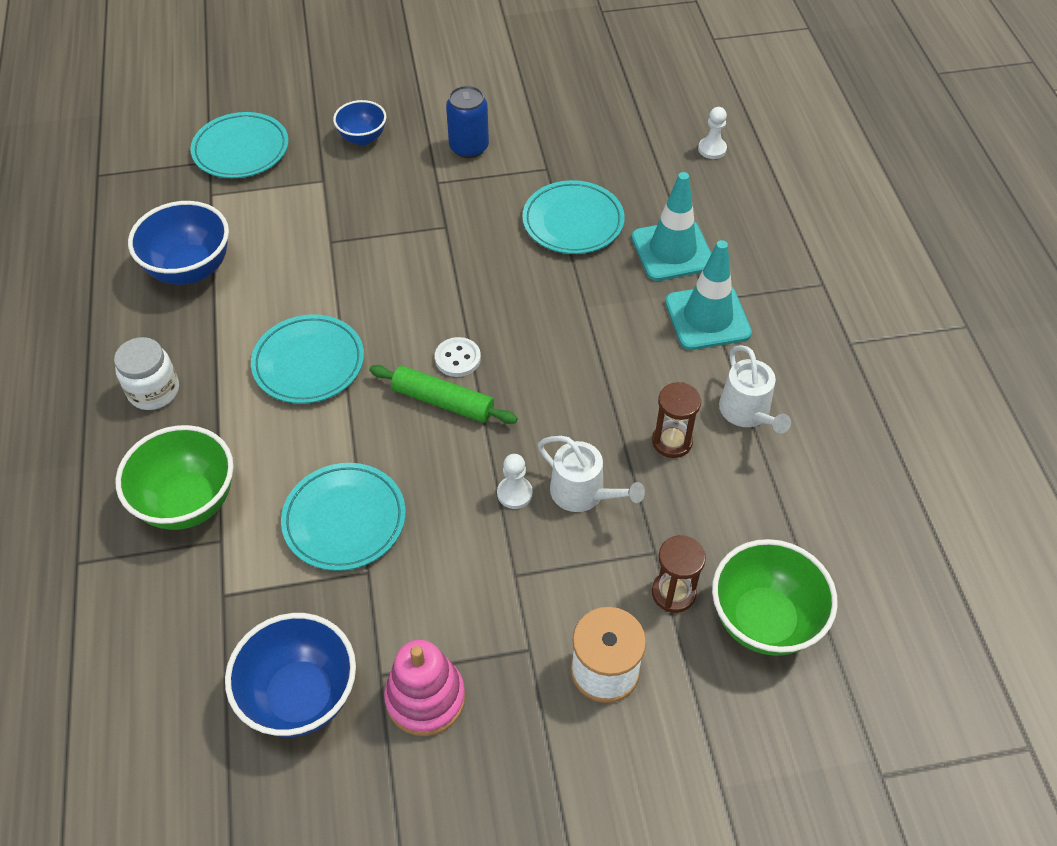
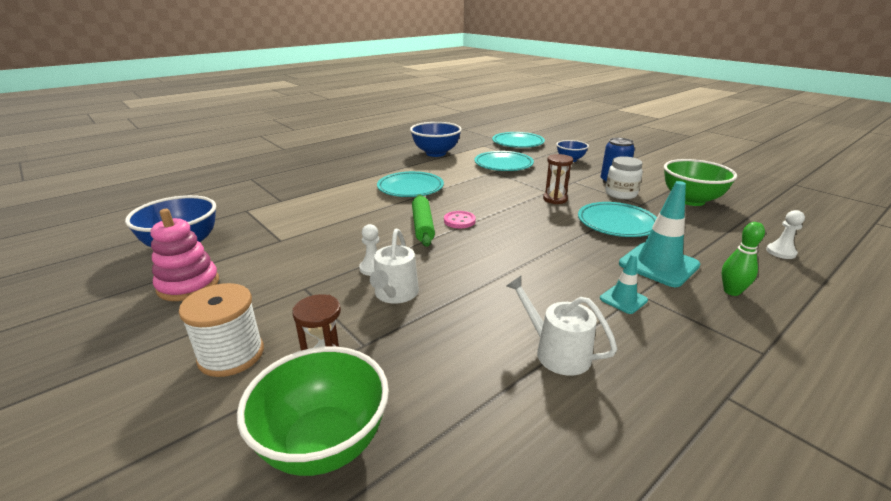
camera: 60 degrees right, 25 degrees down
(154, 391) = (359, 166): white jar -> white jar (620, 194)
(188, 502) = (299, 188): green bowl -> green bowl (691, 200)
(344, 520) = (313, 224): turquoise plate -> turquoise plate (503, 164)
(457, 358) = (459, 221): white button -> pink button
(672, 441) = (481, 320): brown hourglass -> brown hourglass (555, 199)
(707, 317) = (623, 299): turquoise traffic cone -> turquoise traffic cone, size x0.53
(743, 235) = (731, 291): none -> green bowling pin
(747, 412) = (557, 352): white watering can -> white watering can turned 90 degrees clockwise

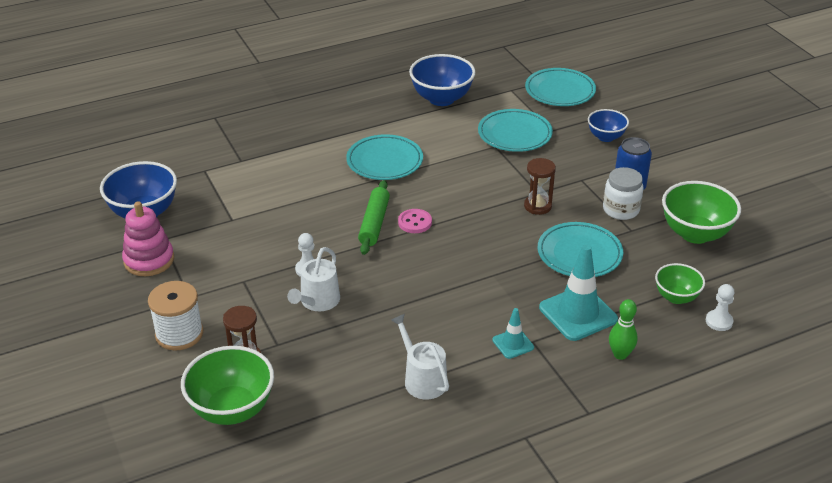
camera: 15 degrees right, 10 degrees up
(726, 241) = (676, 297): none -> green bowl

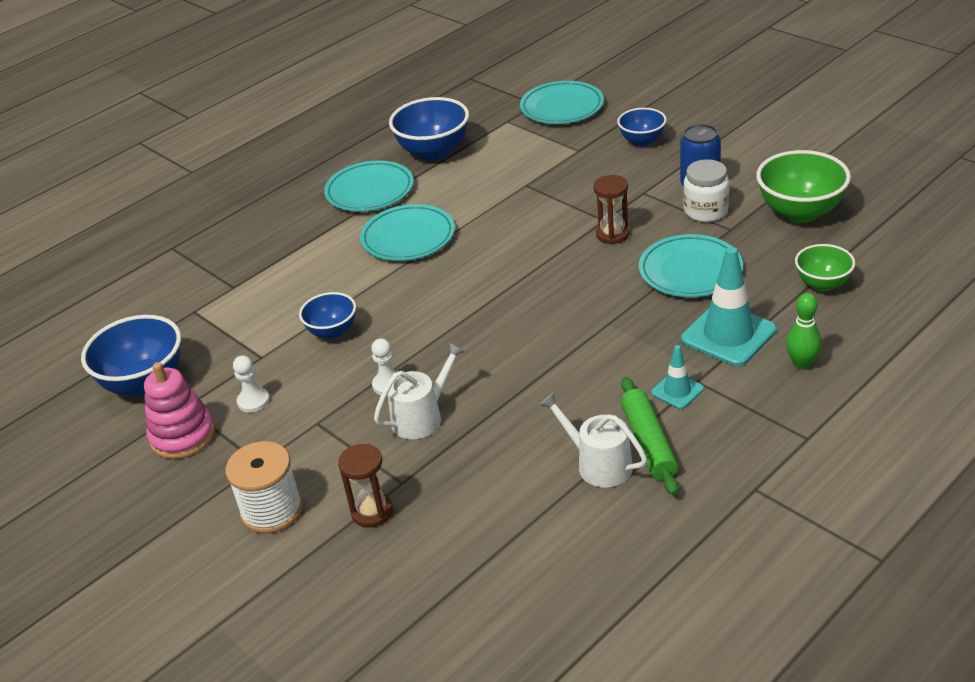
camera: 15 degrees left, 0 degrees up
(232, 409) = (391, 577): green bowl -> none
(291, 217) = (332, 332): none -> blue bowl
(317, 301) = (422, 417): white watering can -> white watering can turned 135 degrees counterclockwise
(374, 223) = (437, 309): green rolling pin -> green rolling pin (648, 443)
(415, 222) = (484, 293): pink button -> none
(514, 134) = (540, 166): turquoise plate -> turquoise plate (370, 191)
(719, 321) = (883, 295): white pawn -> white pawn (253, 401)

